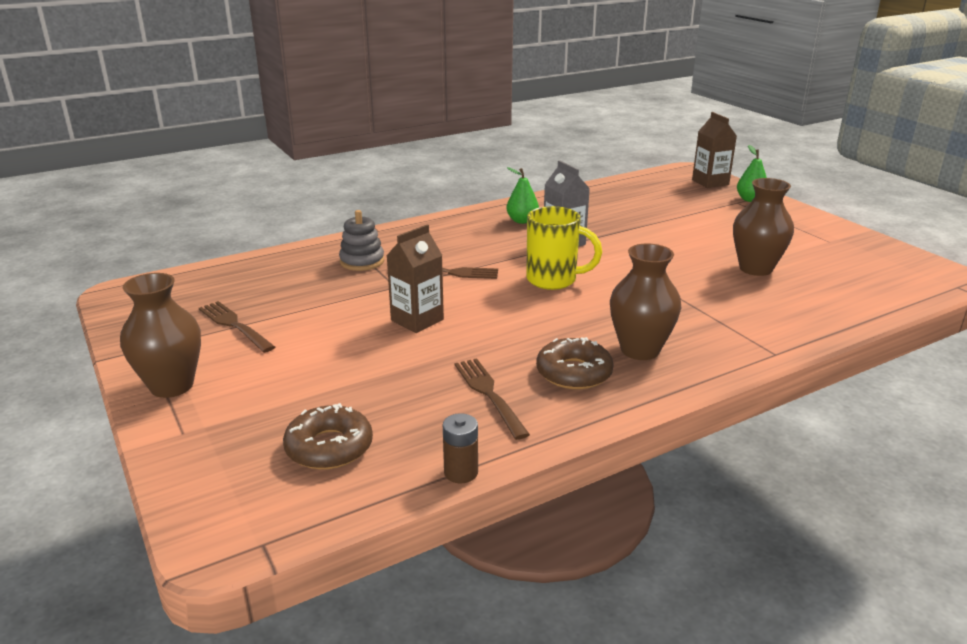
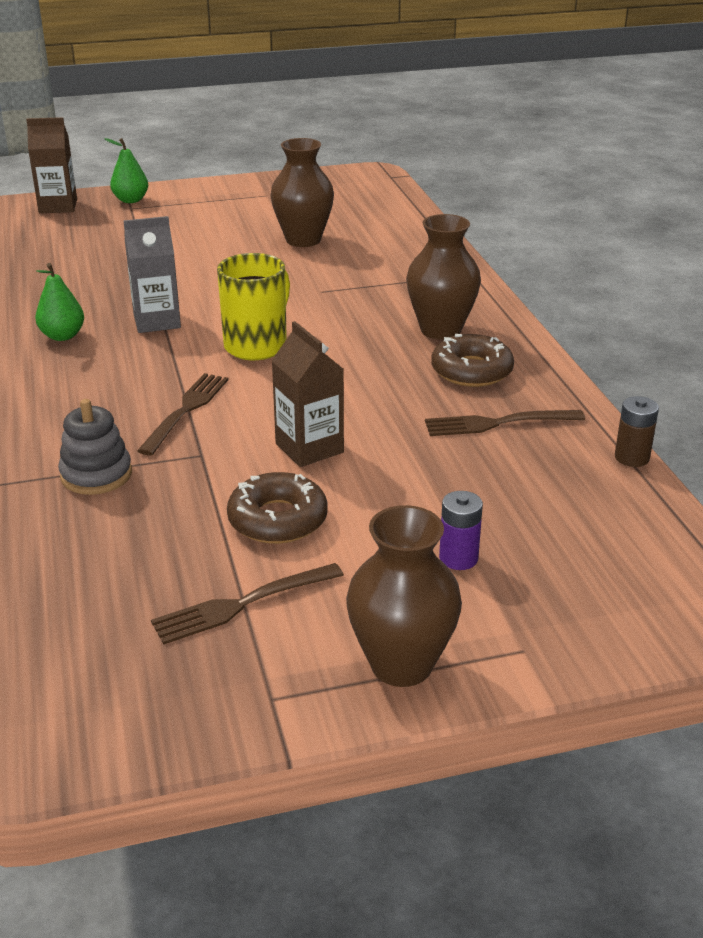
camera: 75 degrees left, 5 degrees up
(289, 395) = (458, 558): none -> purple battery
(329, 447) = (576, 534): brown donut -> brown donut (277, 519)

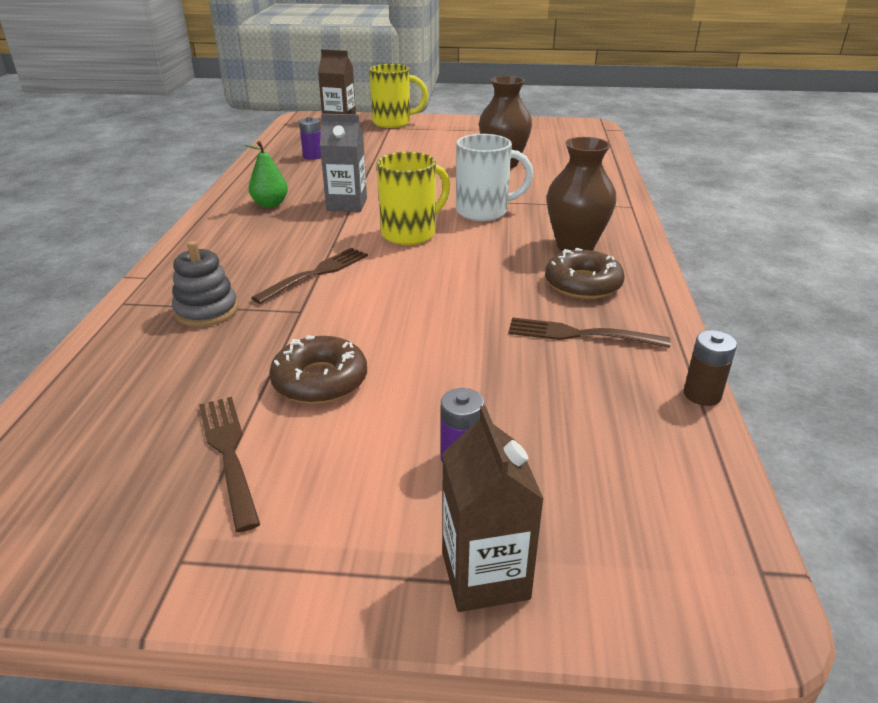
camera: 20 degrees right, 0 degrees up
(63, 263) = (313, 156): none -> purple battery
(131, 200) = (393, 123): green pear -> yellow mug
(242, 604) = (229, 454): brown fork -> brown fork turned 75 degrees clockwise
(309, 448) = (393, 323): brown carton -> brown carton (485, 575)
(321, 305) = (484, 212): none -> white mug
(401, 665) = (328, 561): brown vase -> none

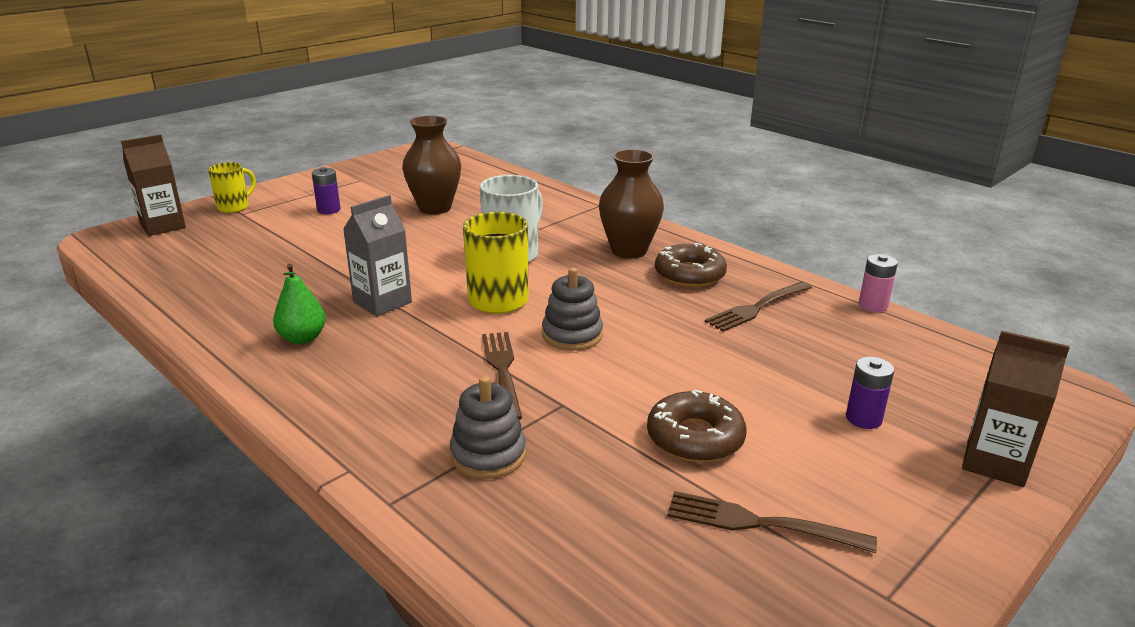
camera: 50 degrees left, 5 degrees down
(313, 156) = (227, 273): purple battery -> purple battery (329, 210)
(393, 123) = (234, 207): yellow mug -> yellow mug, size x0.63
(401, 277) = (572, 335): none -> grey stacking toy
(702, 395) = (873, 305): brown battery -> pink battery

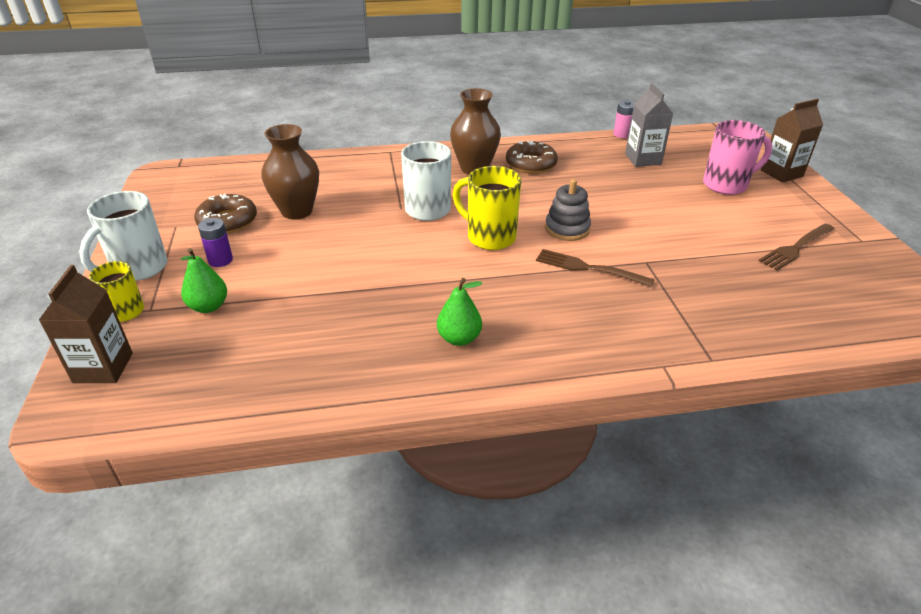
camera: 55 degrees left, 10 degrees up
(262, 229) = (208, 306): none -> green pear
(290, 191) = (138, 268): none -> white mug
(382, 302) = (439, 285): grey carton -> grey carton (643, 159)
(488, 455) = (683, 306): grey stacking toy -> none
(695, 438) = (712, 235): brown donut -> brown donut (227, 221)
(757, 308) = (592, 163): brown fork -> none
(863, 418) = (726, 185): purple battery -> pink mug

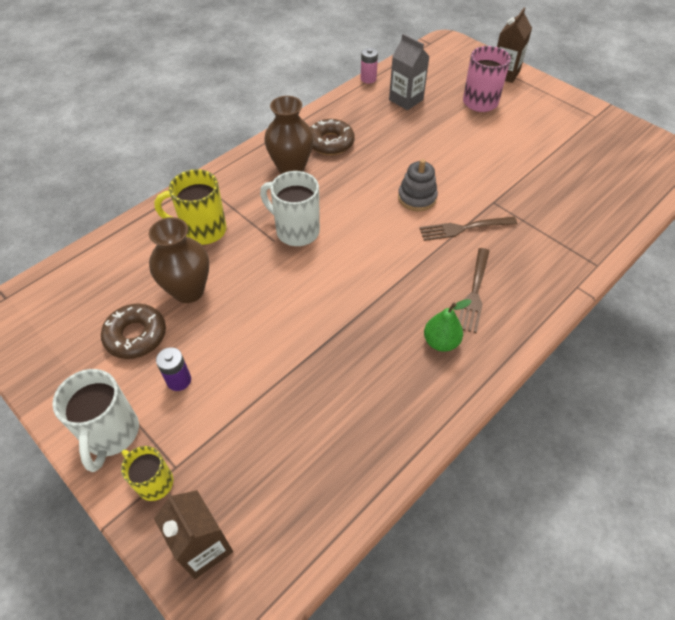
camera: 35 degrees left, 15 degrees up
(208, 306) = (224, 432): green pear -> none
(489, 237) = (371, 235): yellow mug -> yellow mug (202, 230)
(796, 248) = (566, 142): brown fork -> brown fork (474, 292)

